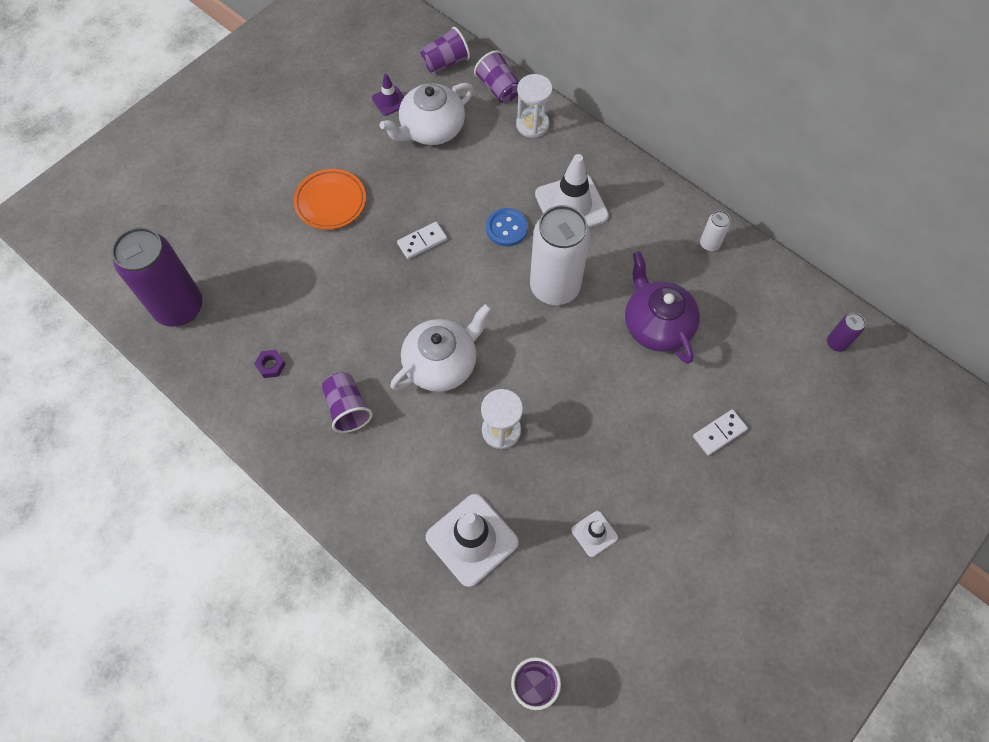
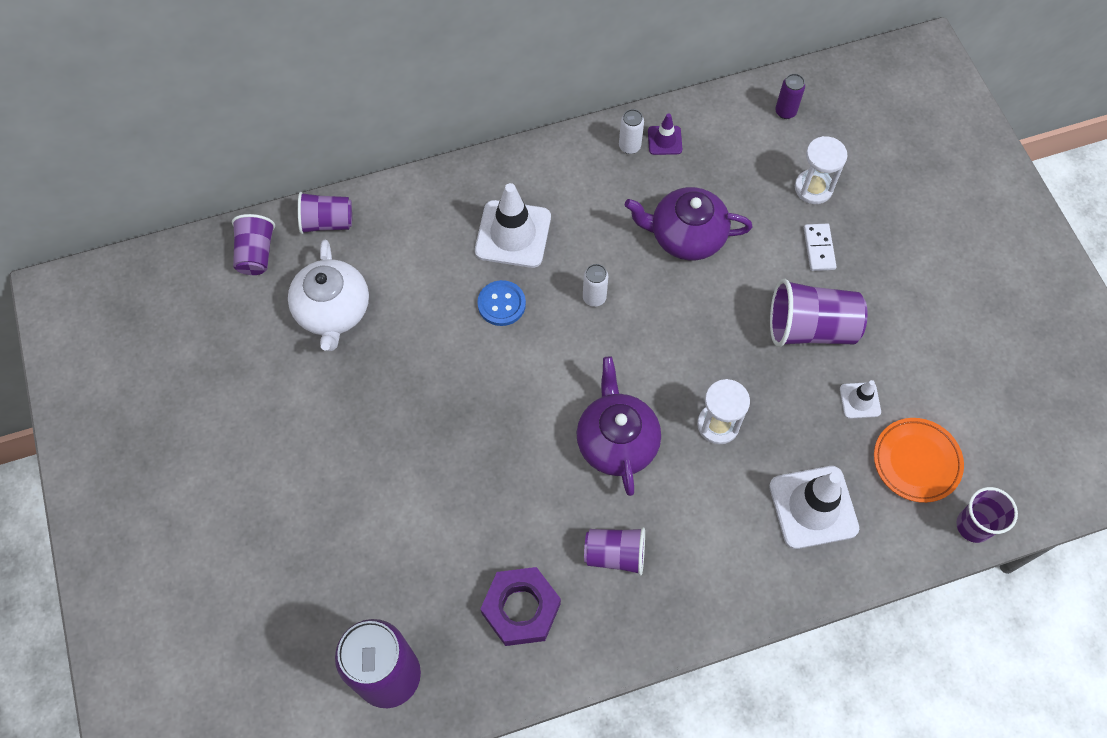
camera: 60 degrees left, 0 degrees up
(271, 365) = (521, 608): purple nut -> purple nut, size x2.27
(330, 202) = (356, 454): orange plate -> orange plate (916, 461)
(389, 101) = (266, 332): purple traffic cone -> purple traffic cone (664, 140)
(422, 241) = (466, 389): white domino -> none
(441, 363) = (616, 441): white teapot -> purple teapot
(532, 125) = (394, 216): white hourglass -> white hourglass (813, 188)
(554, 287) = (594, 298): white can -> white can, size x0.42
(637, 461) = (810, 328): none -> purple cup

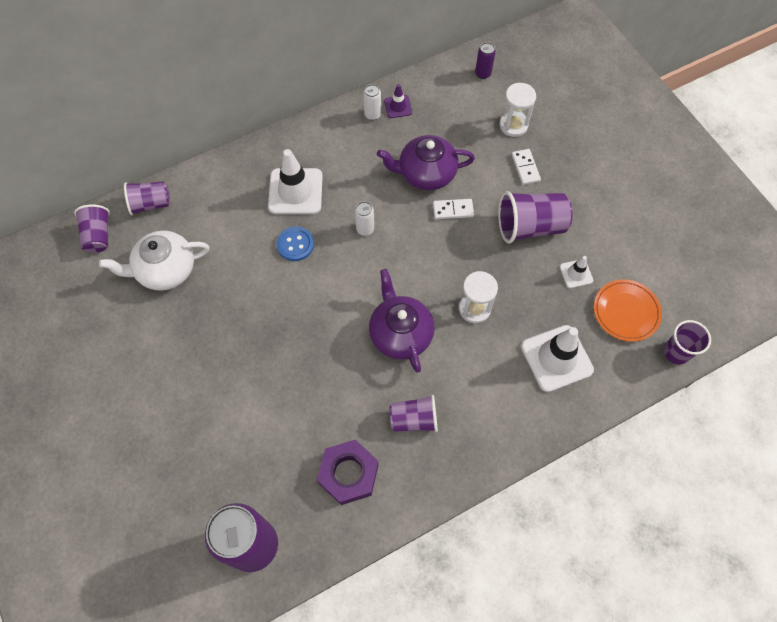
camera: 10 degrees left, 0 degrees up
(333, 311) = (165, 270): white teapot -> white teapot turned 90 degrees clockwise
(713, 290) = (453, 210): none -> white domino

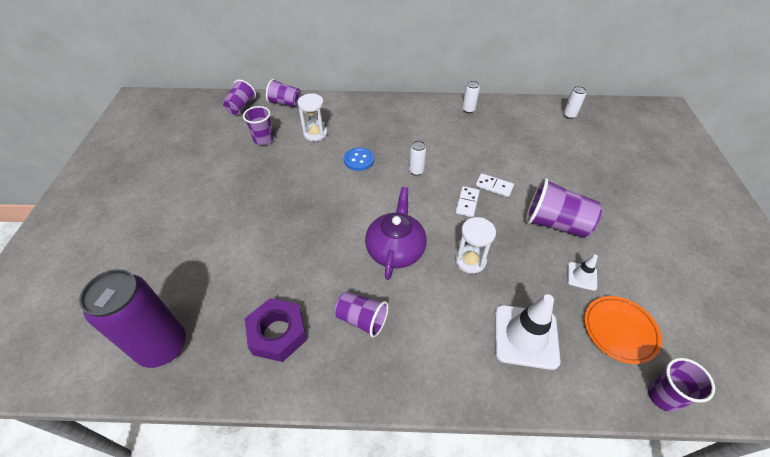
camera: 30 degrees right, 15 degrees down
(165, 270) = (263, 139): white teapot -> purple cup
(295, 191) = (382, 131): white traffic cone -> none
(398, 106) = (490, 112): purple traffic cone -> none
(426, 173) = (486, 156): purple teapot -> none
(483, 74) = (569, 115): purple can -> white can
(513, 125) = (577, 153): white hourglass -> white hourglass (315, 133)
(525, 168) = (573, 183): white domino -> white domino (467, 203)

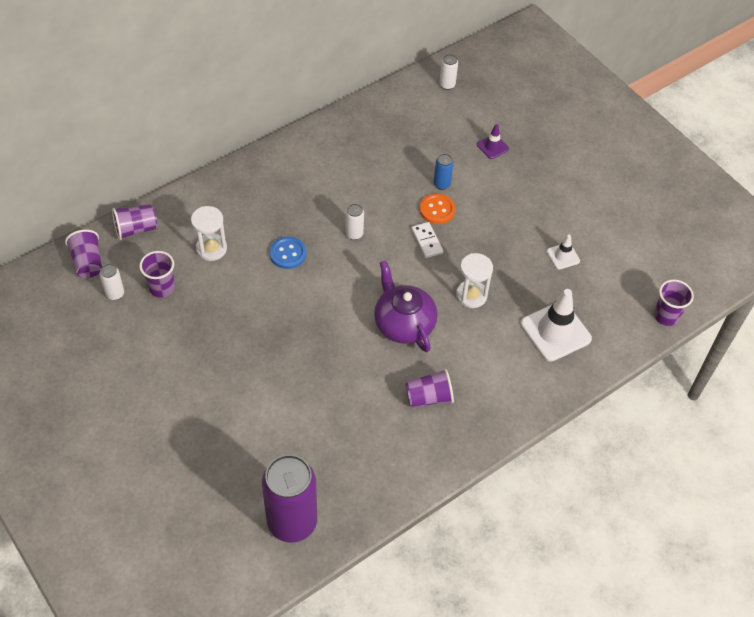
camera: 40 degrees left, 5 degrees up
(278, 333) = (373, 451): purple nut -> none
(468, 110) = (344, 130): white can -> white can (115, 294)
(494, 186) = (437, 210): white domino -> orange button
(512, 172) = (441, 184): none -> blue can
(555, 223) = (513, 218): purple cup -> none
(576, 167) = (492, 147): none -> purple traffic cone
(619, 330) = (614, 285): orange plate -> none

